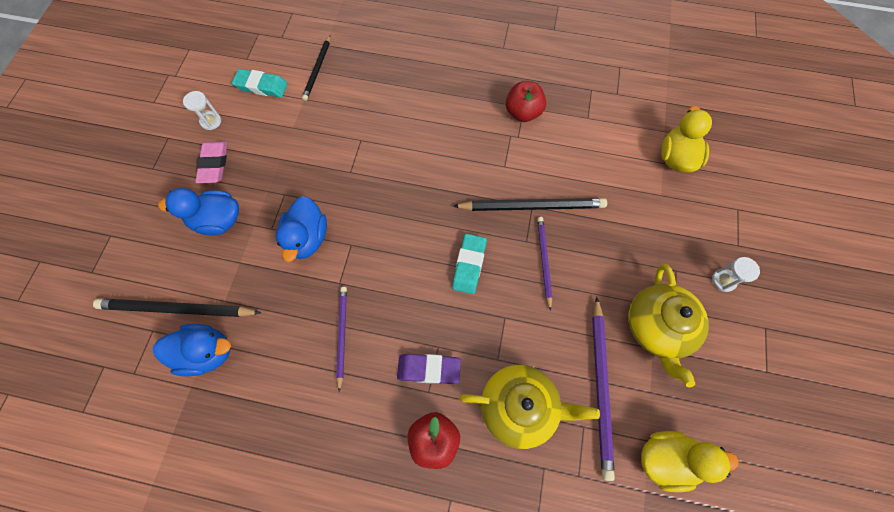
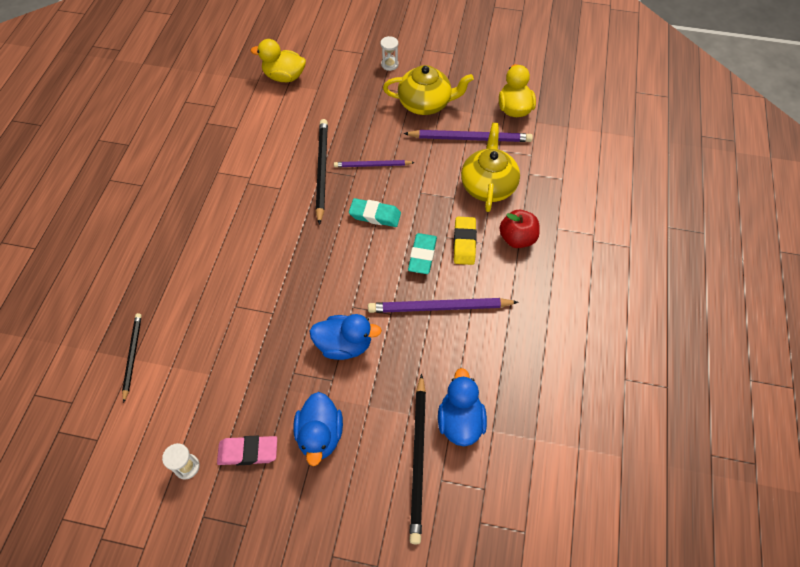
camera: 90 degrees left, 10 degrees down
(261, 86) = (145, 415): turquoise eraser -> turquoise eraser (422, 256)
(317, 69) = (132, 356): black pencil -> black pencil turned 105 degrees counterclockwise
(342, 335) = (439, 307): purple pencil -> purple pencil, size x1.63
(428, 369) = (464, 243): purple eraser -> yellow eraser
(523, 113) = (223, 173): red apple -> none

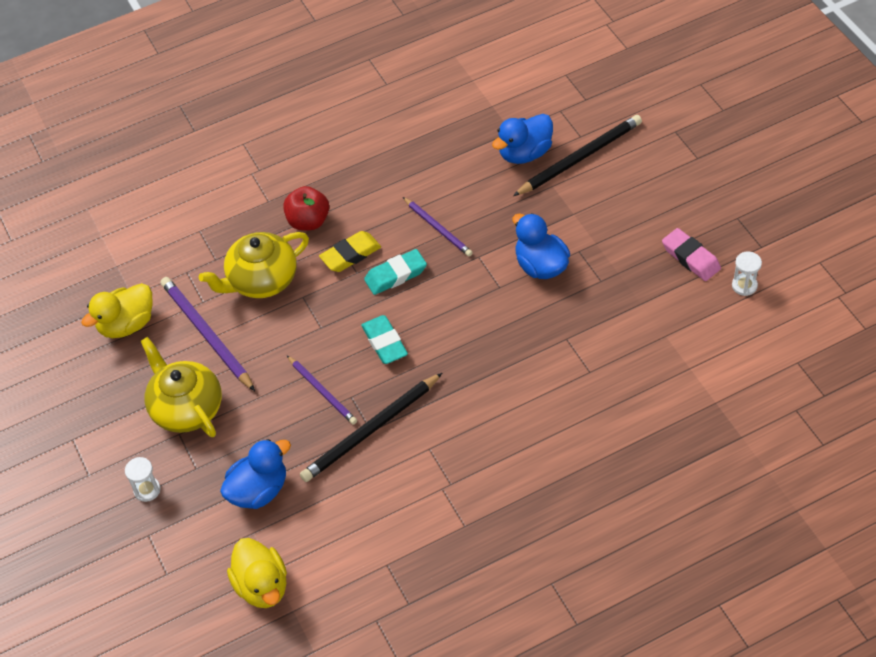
camera: 125 degrees left, 5 degrees down
(132, 356) = (714, 405): black pencil -> none
(320, 435) = (628, 225): blue duck -> blue duck (259, 490)
(439, 307) = (438, 228): purple pencil -> purple pencil, size x0.61

